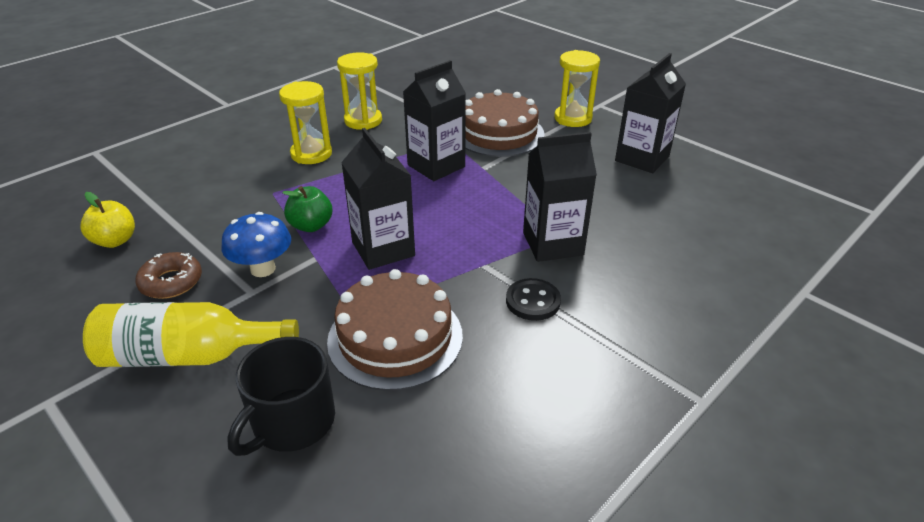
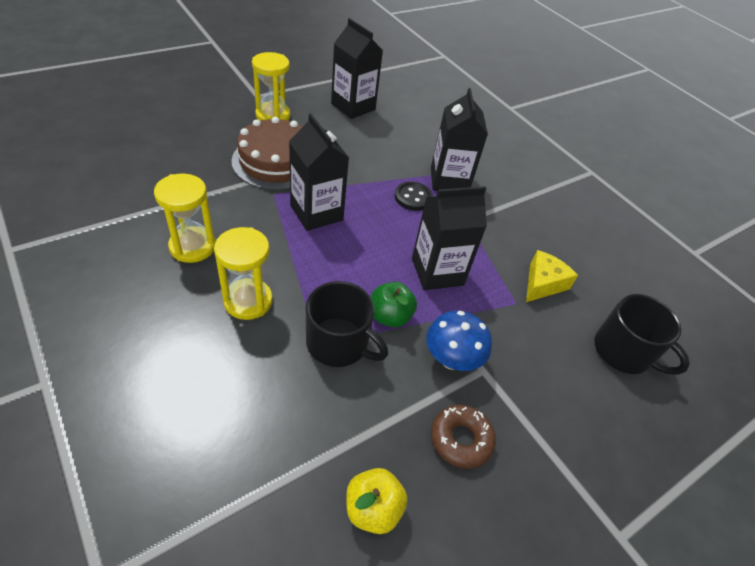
camera: 85 degrees left, 10 degrees up
(188, 355) = (562, 420): yellow bottle -> none
(274, 202) = (338, 343): none -> black mug
(395, 337) = (543, 283): brown cake -> yellow cheese
(533, 301) = (509, 208): black button -> black button (413, 197)

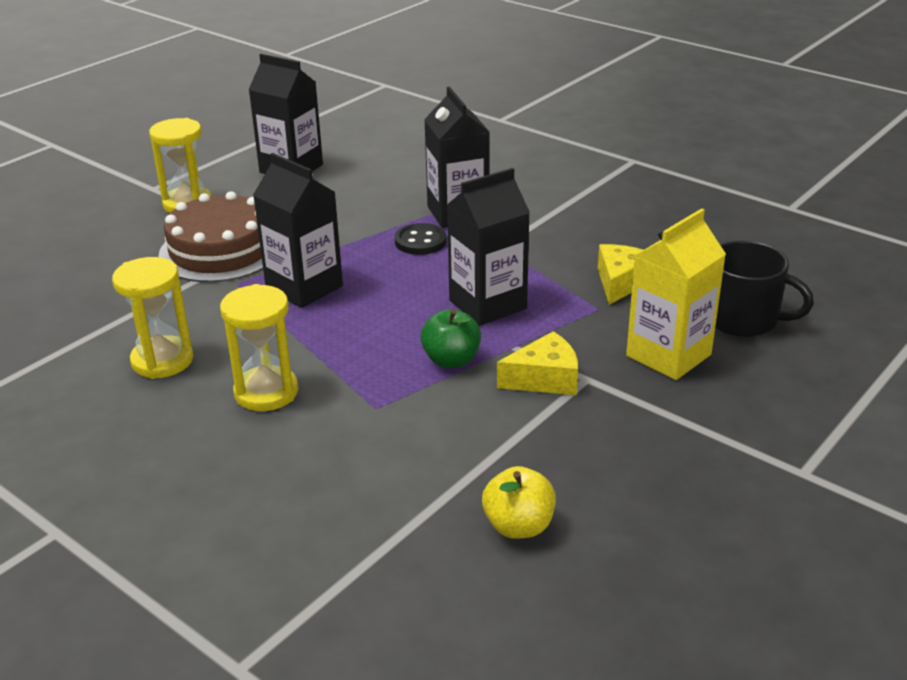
camera: 10 degrees left, 15 degrees down
(338, 343) = (401, 400): black mug -> none
(451, 359) = (545, 379): blue mushroom -> yellow cheese
(461, 439) = (590, 443): brown donut -> none
(553, 369) = (668, 355): none -> yellow carton

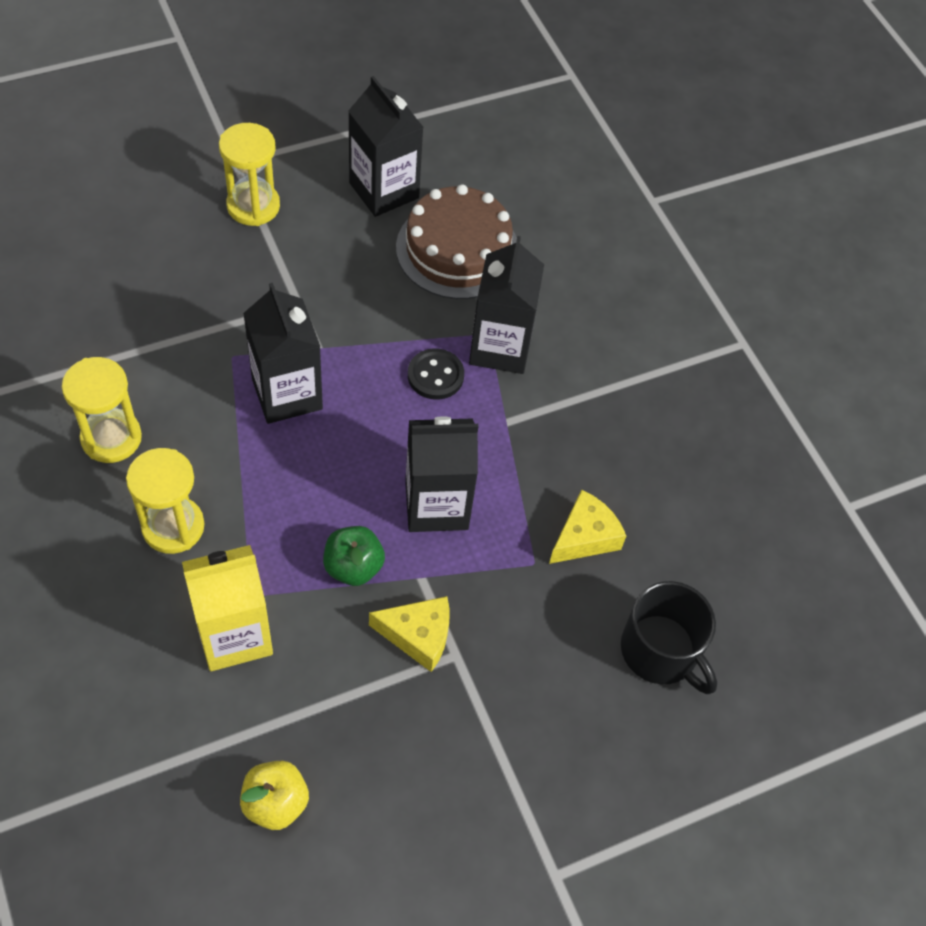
camera: 20 degrees right, 25 degrees up
(221, 250) = (244, 297): brown cake -> brown cake (457, 249)
(668, 355) = (552, 664): yellow carton -> yellow carton (234, 634)

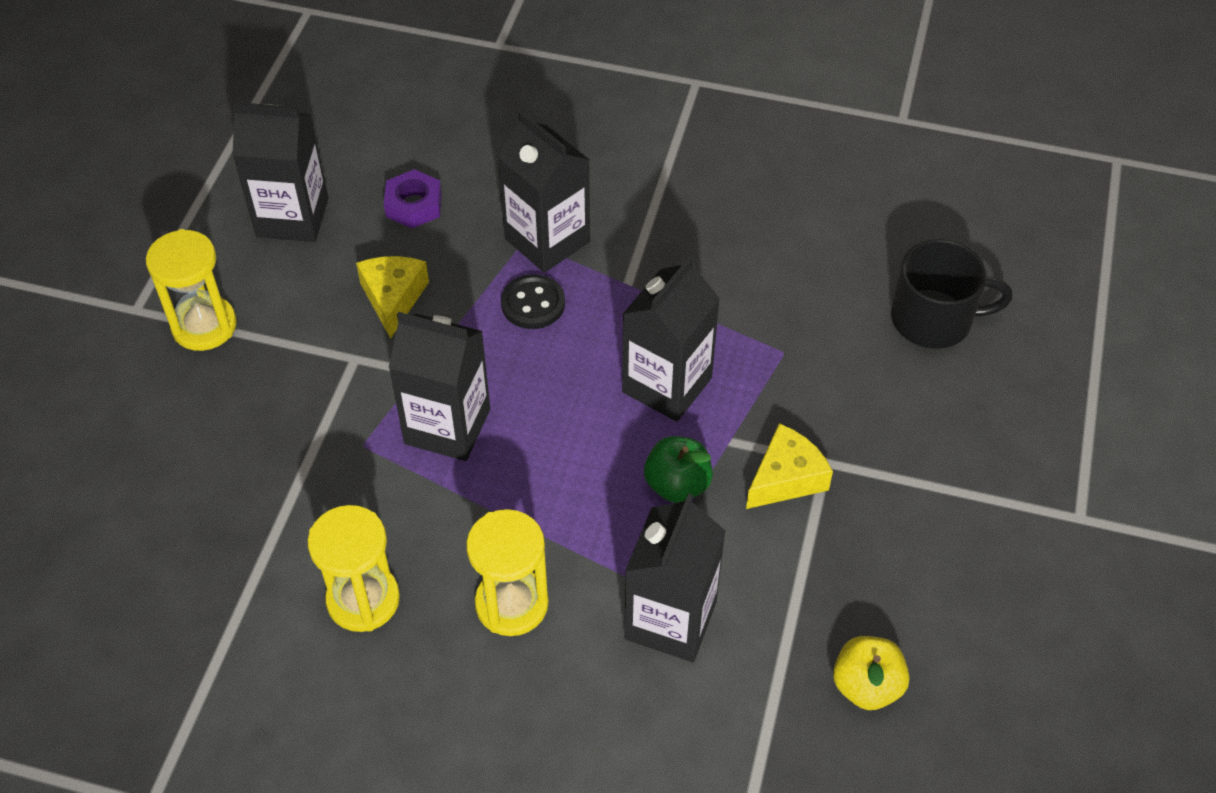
camera: 45 degrees left, 5 degrees down
(234, 634) = (670, 620): yellow carton -> black carton
(457, 249) = (414, 205): brown cake -> purple nut
(584, 537) = (787, 302): yellow cheese -> yellow cheese (393, 298)

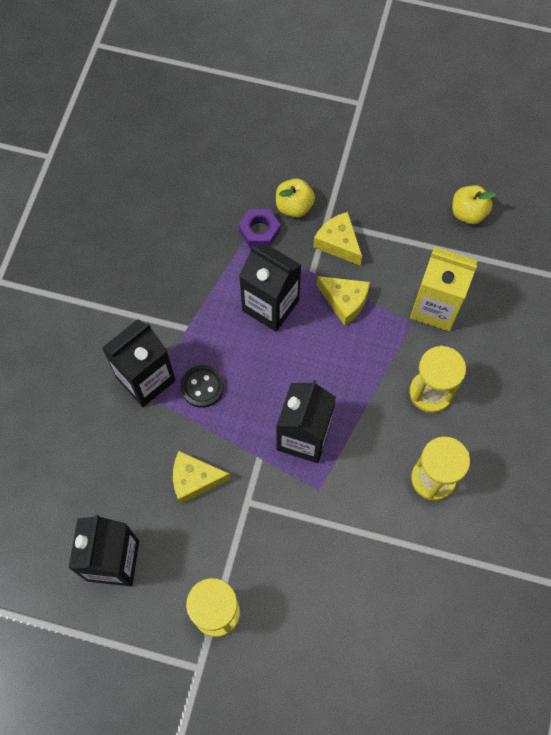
camera: 90 degrees left, 15 degrees up
(414, 205) = (106, 472): purple nut -> purple nut (259, 231)
(670, 620) = (435, 307): black carton -> yellow carton
(677, 485) = (344, 301): green apple -> yellow cheese
(850, 417) = (294, 207): none -> yellow apple
(933, 319) = (221, 156): black mug -> none

